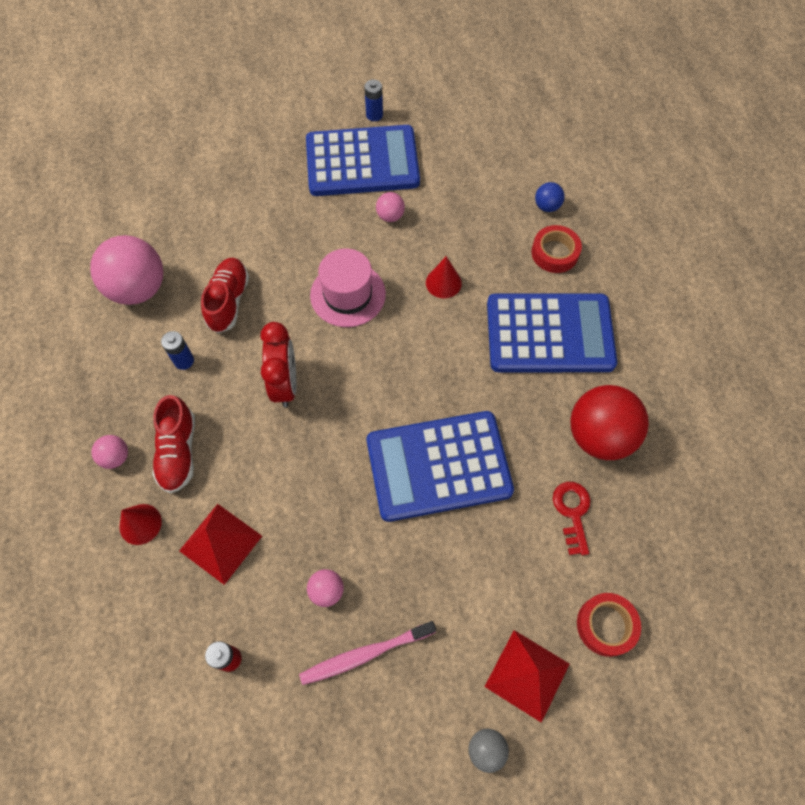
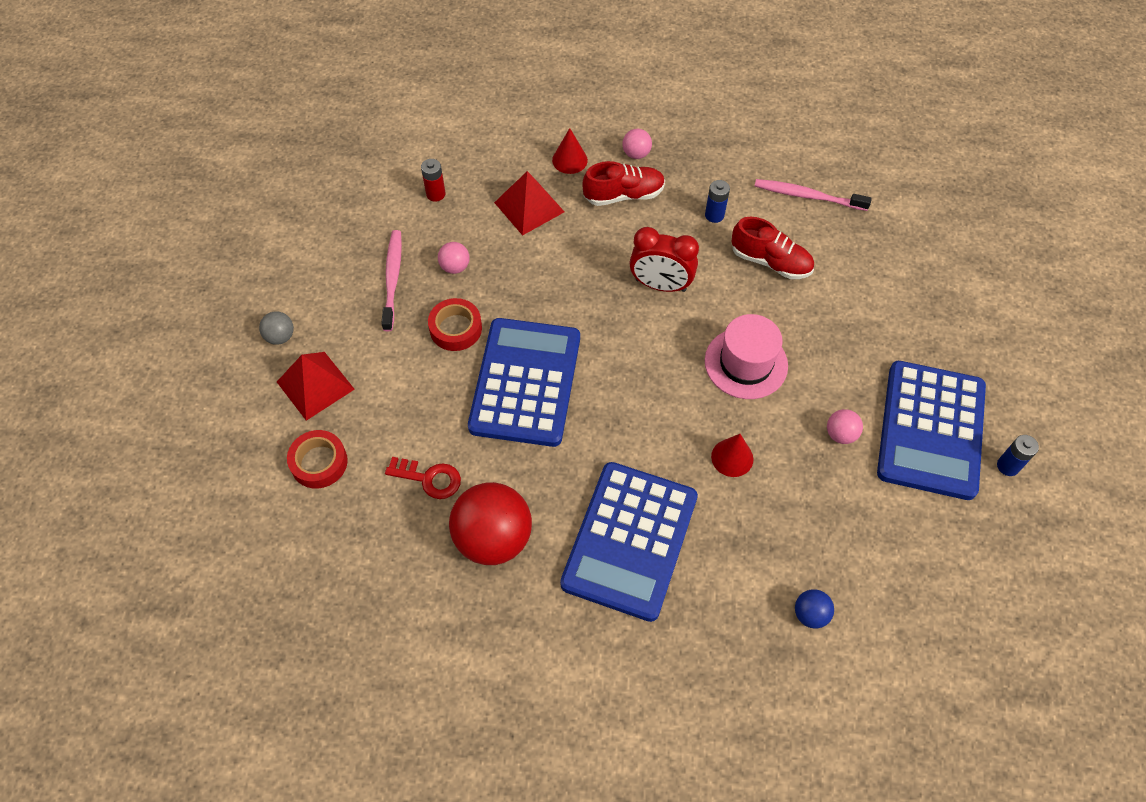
camera: 110 degrees right, 5 degrees down
(138, 289) = (807, 196): pink ball -> pink toothbrush
(178, 452) = (623, 195): red shoe -> red shoe turned 150 degrees clockwise
(554, 253) = (736, 593): red tape -> red tape (455, 328)

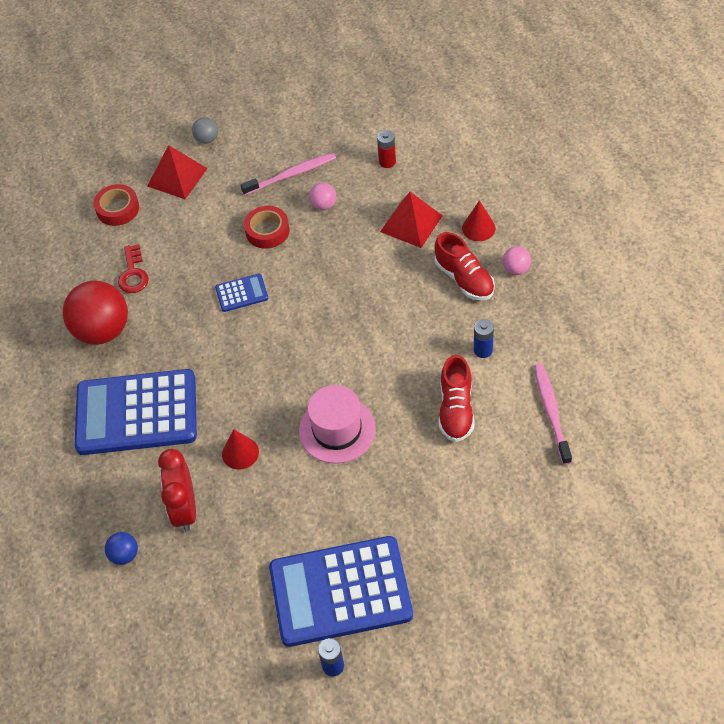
camera: 70 degrees right, 5 degrees down
(525, 382) = (242, 293): blue calculator -> blue calculator, size x0.43
(660, 285) = (383, 341): red clock -> red clock (185, 509)
(840, 434) = (301, 523): pink ball -> none

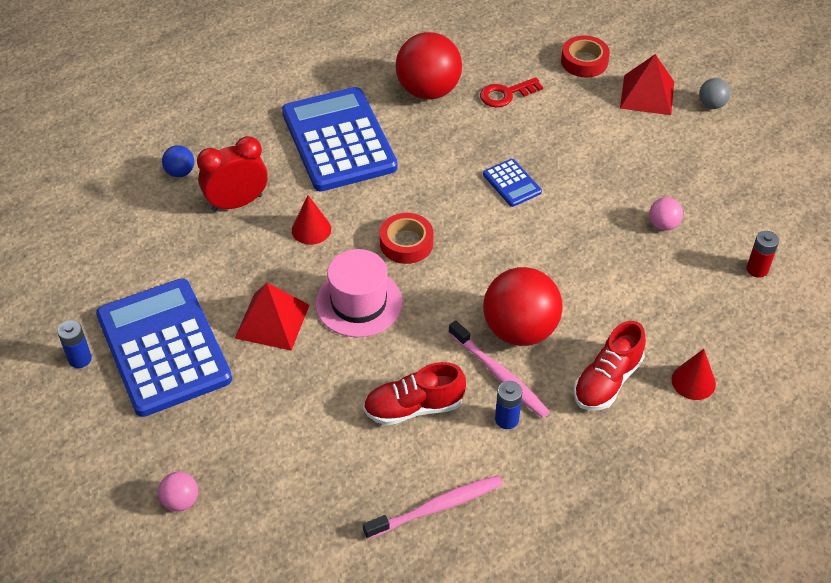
camera: 70 degrees right, 5 degrees down
(267, 231) = (604, 184): red tape -> red tape (406, 243)
(291, 175) = (695, 186): pink toothbrush -> pink toothbrush (499, 375)
(400, 323) = (520, 330): none -> red ball
(411, 223) = (671, 312): red pyramid -> red pyramid (272, 321)
(516, 269) = (643, 433): pink ball -> pink ball (181, 501)

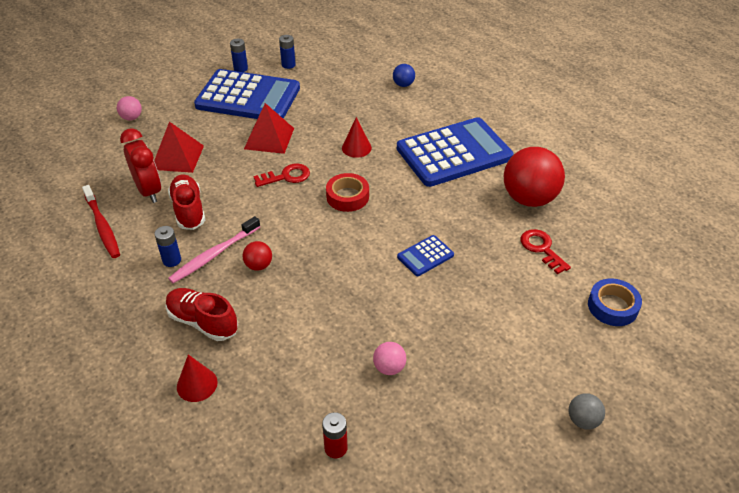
camera: 85 degrees right, 5 degrees down
(88, 298) = (288, 65): none -> blue battery
(163, 347) = (248, 97): blue calculator -> blue calculator turned 45 degrees clockwise
(237, 203) = (378, 112): red clock -> red clock (149, 191)
(359, 303) = (286, 176): pink hat -> red key
(437, 507) = (102, 226): pink toothbrush -> red toothbrush
(520, 330) = (258, 265): red ball -> red ball, size x0.46
(584, 61) = (612, 306): red tape -> blue tape
(647, 95) = (579, 359): red pyramid -> red pyramid (177, 157)

